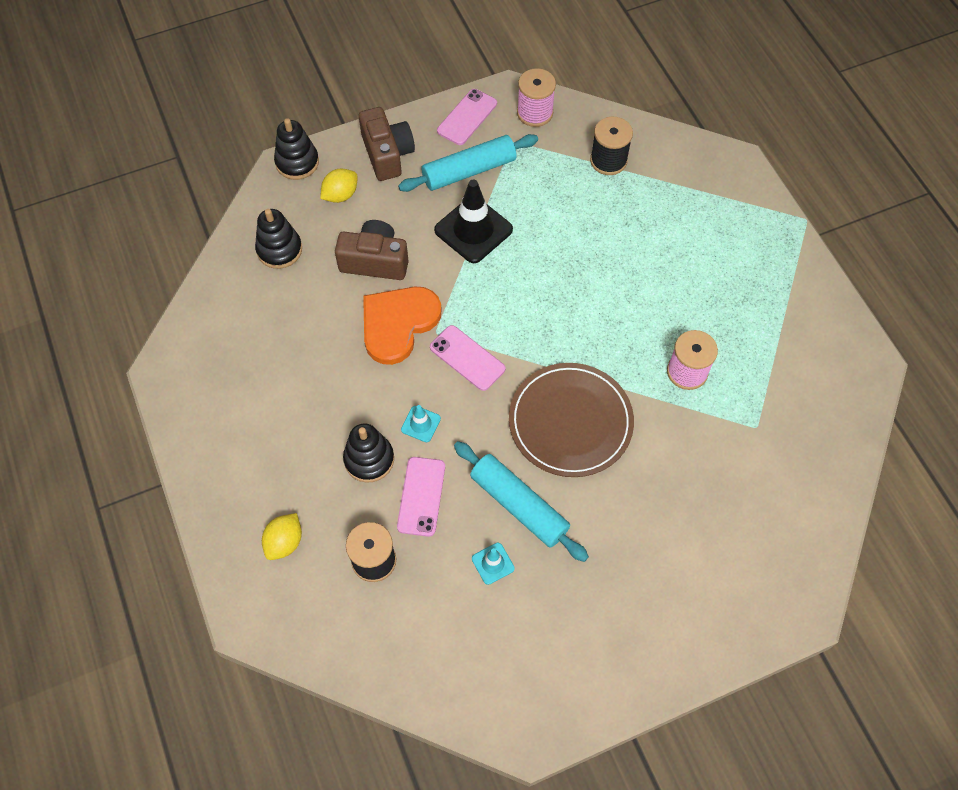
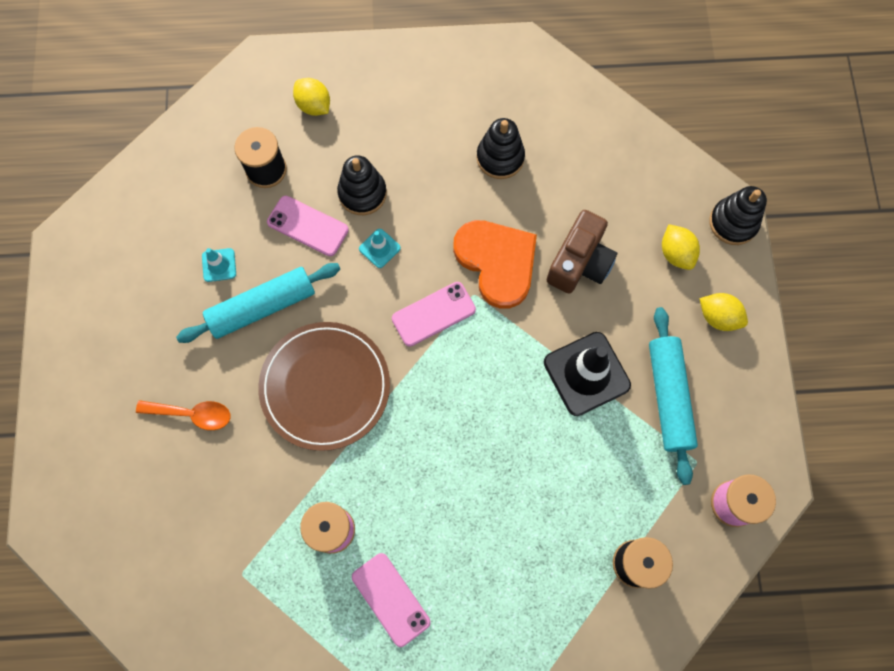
camera: 110 degrees right, 10 degrees up
(279, 250) = (624, 177): black stacking toy -> black stacking toy (500, 158)
(387, 154) = (718, 317): brown camera -> yellow lemon
(467, 117) = (748, 421): pink phone -> pink phone (391, 599)
(645, 525) = (192, 414): none -> orange spoon

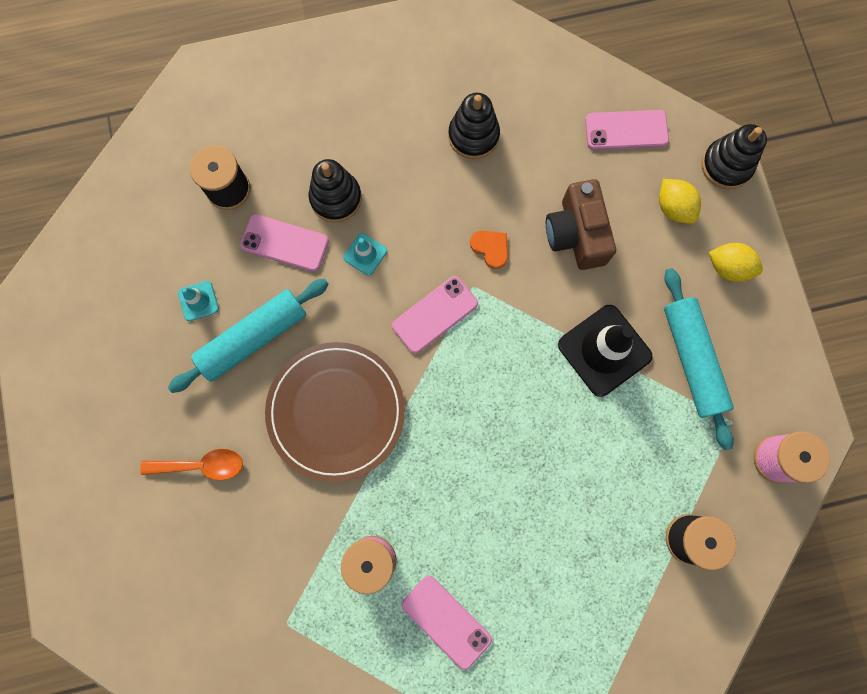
camera: 10 degrees left, 5 degrees up
(314, 105) = (266, 111): yellow lemon -> none
(497, 262) = (490, 248): orange heart -> orange heart, size x0.43
(579, 262) = (576, 234): brown camera -> brown camera turned 150 degrees clockwise
(644, 175) = (626, 130): none -> pink phone

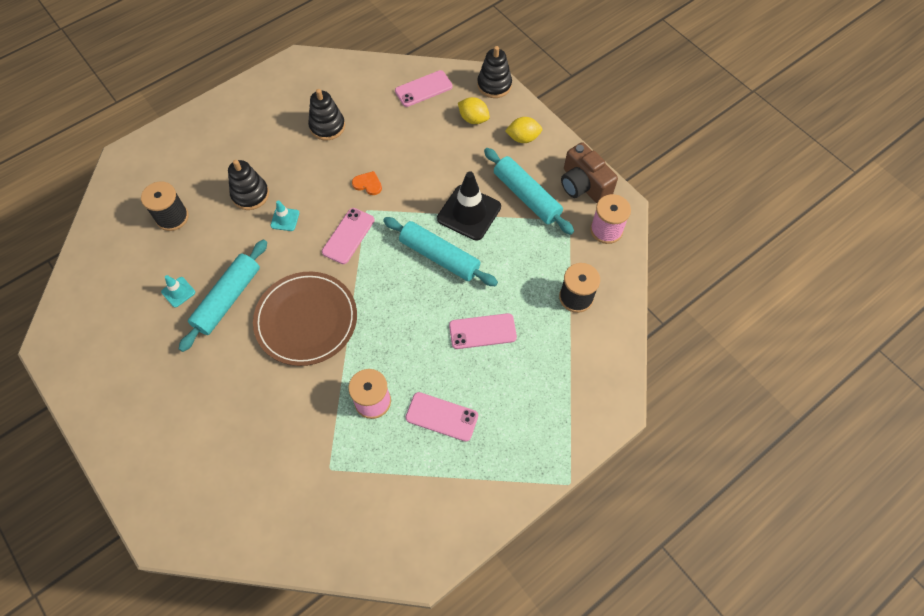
camera: 25 degrees left, 15 degrees down
(201, 465) = (223, 393): orange spoon -> none
(284, 243) = (226, 234): pink phone -> pink phone (482, 331)
(538, 398) = (439, 257): none -> turquoise rolling pin
(576, 234) = (419, 155): brown camera -> brown camera (583, 185)

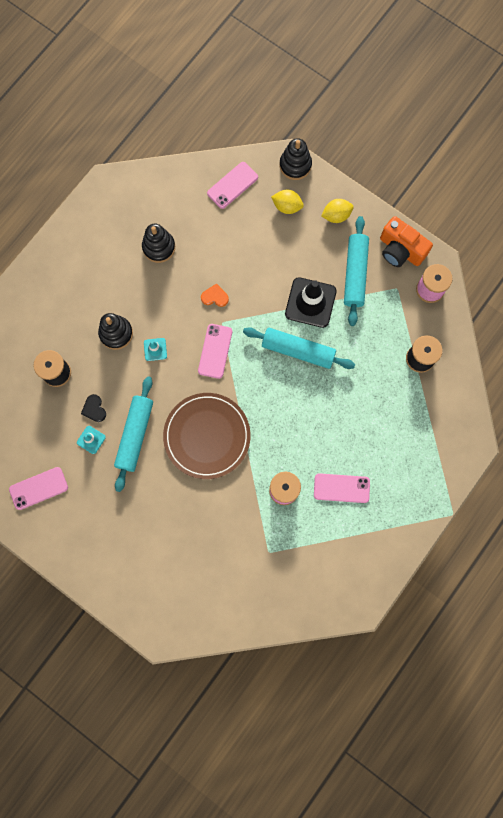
camera: 15 degrees left, 15 degrees up
(195, 262) = (94, 409): none -> black heart
(482, 331) = (353, 408): pink phone -> pink phone (38, 488)
(526, 196) = (355, 274): turquoise rolling pin -> turquoise rolling pin turned 60 degrees clockwise
(583, 185) = (400, 250): brown camera -> orange camera

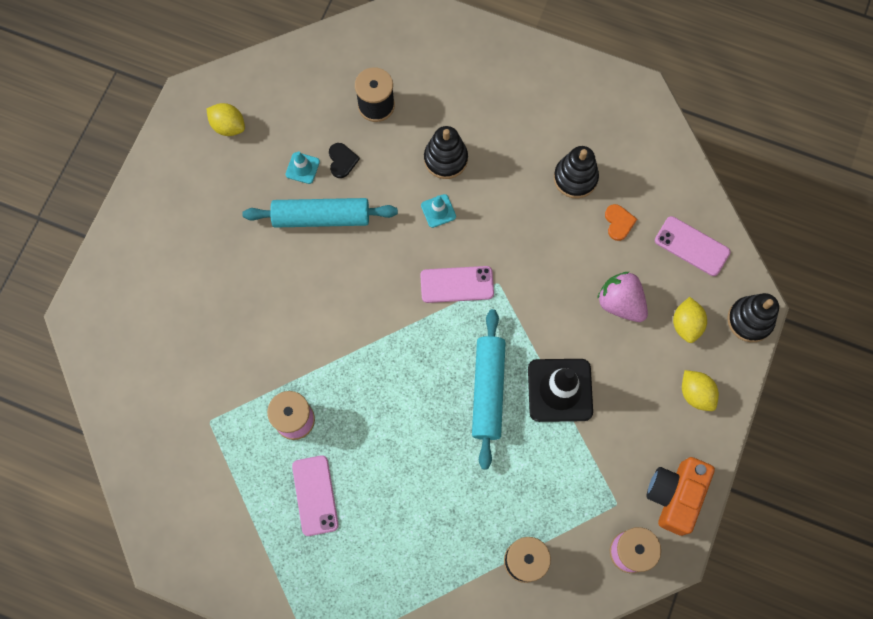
camera: 75 degrees right, 5 degrees down
(38, 488) = (228, 126): pink phone -> yellow lemon
(94, 409) = (342, 161): black heart -> black heart turned 120 degrees clockwise
(207, 436) = (342, 304): brown plate -> none
(215, 297) = (530, 265): orange heart -> orange heart (619, 222)
(260, 244) = (620, 303): none -> pink strawberry
(355, 274) = (619, 440): turquoise rolling pin -> none

